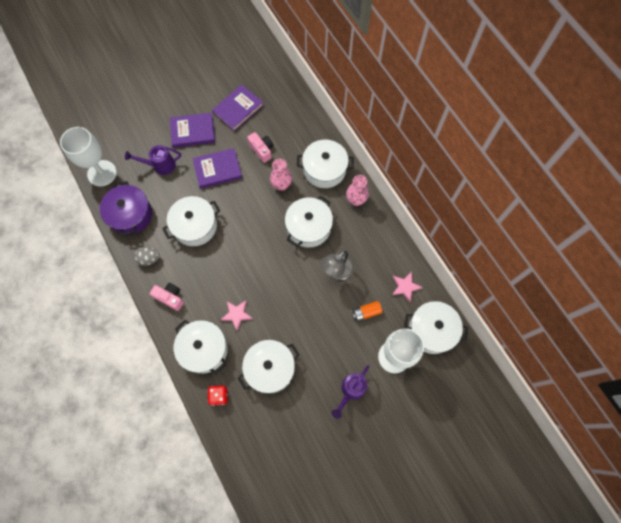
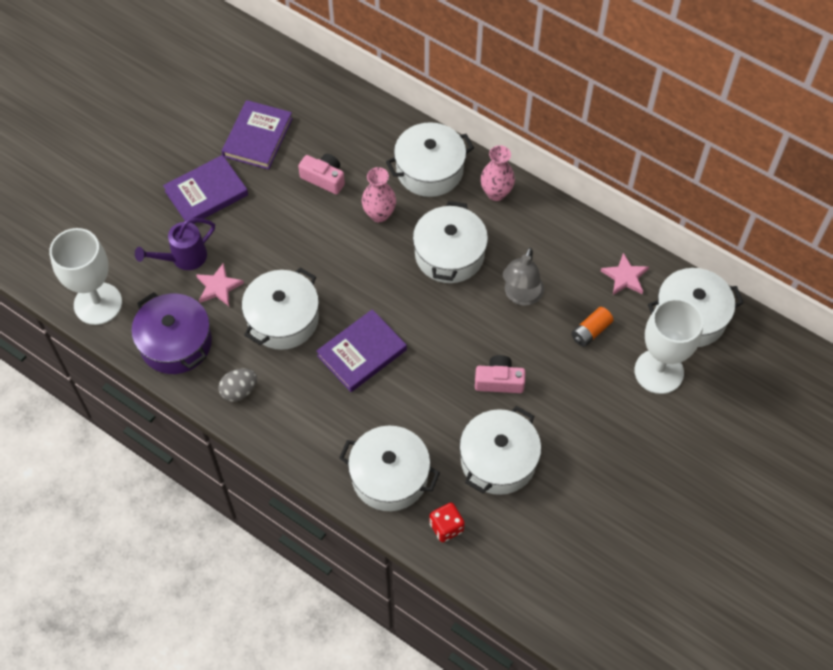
camera: 25 degrees left, 10 degrees down
(170, 297) = (300, 429): pink camera -> pink camera (499, 381)
(218, 169) = (273, 230): purple book -> purple book (362, 353)
(236, 314) = (411, 410): pink star -> pink star (218, 287)
(351, 390) = (625, 439): purple watering can -> none

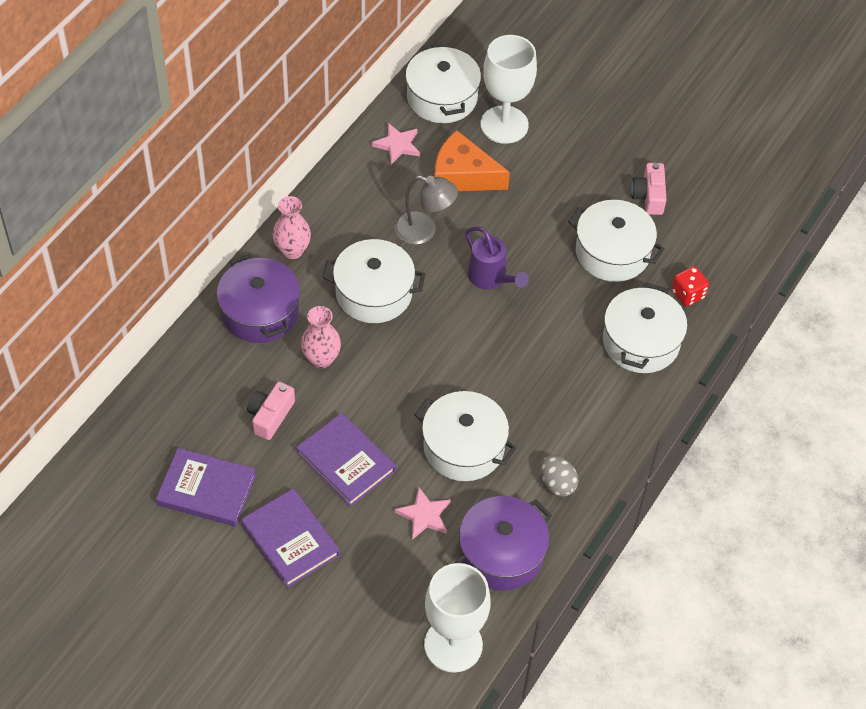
camera: 95 degrees left, 5 degrees down
(184, 258) = (385, 556): purple watering can -> purple watering can (490, 278)
(362, 353) = (501, 370): purple book -> purple book (346, 462)
(429, 170) = (260, 312): white pot -> purple pot
(499, 381) = (525, 250): pink camera -> pink camera (649, 196)
(590, 331) = (463, 175): orange battery -> orange cheese

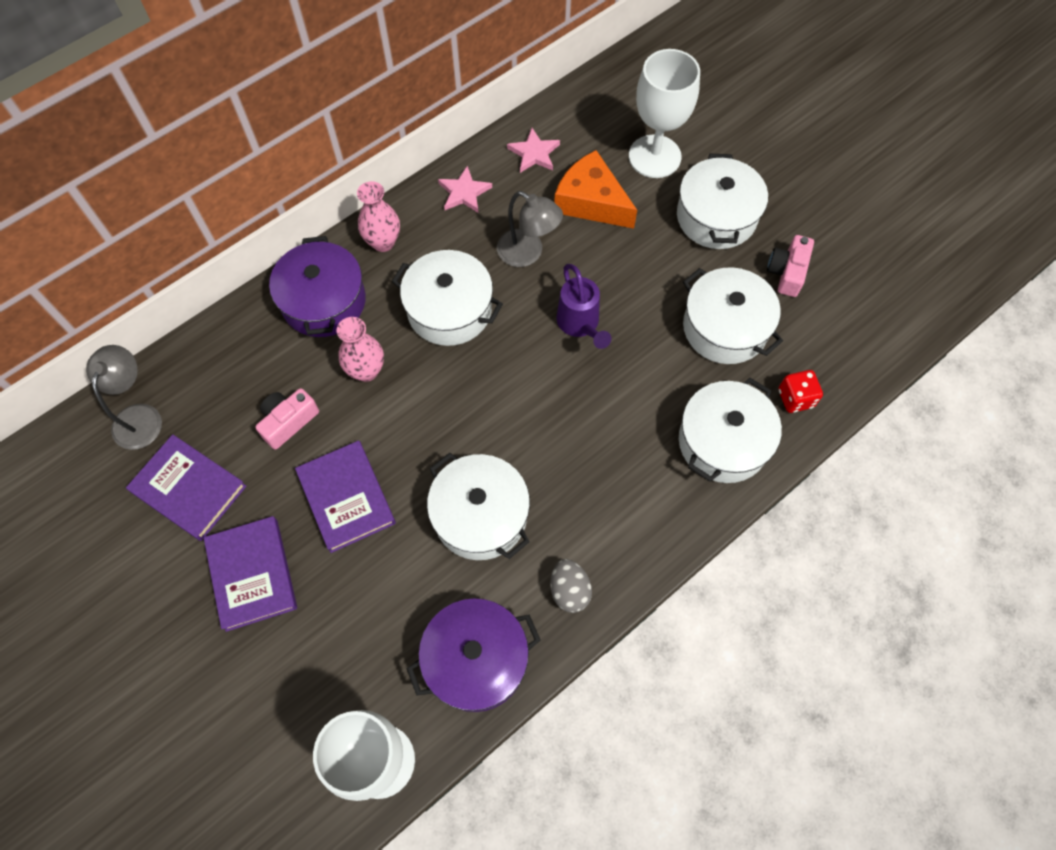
camera: 20 degrees right, 10 degrees up
(136, 444) = (139, 416): none -> grey lamp
(424, 515) = (407, 587): pink star -> pink star (464, 192)
(442, 97) = (599, 113): white pot -> white pot (716, 216)

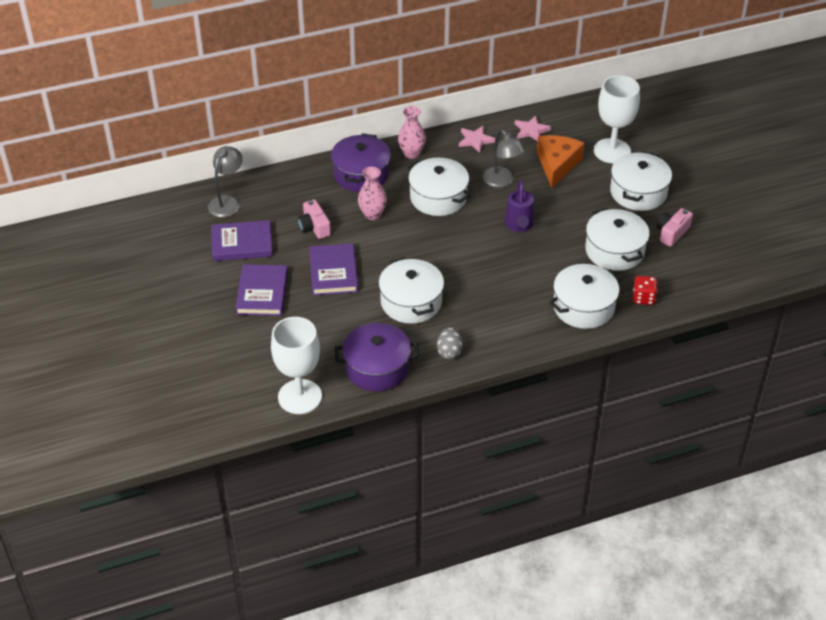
camera: 20 degrees right, 20 degrees down
(189, 489) = (242, 244): purple book -> purple book turned 60 degrees counterclockwise
(288, 421) = (314, 227): pink camera -> pink camera turned 90 degrees counterclockwise
(591, 201) = (557, 164): orange cheese -> orange cheese turned 45 degrees clockwise

